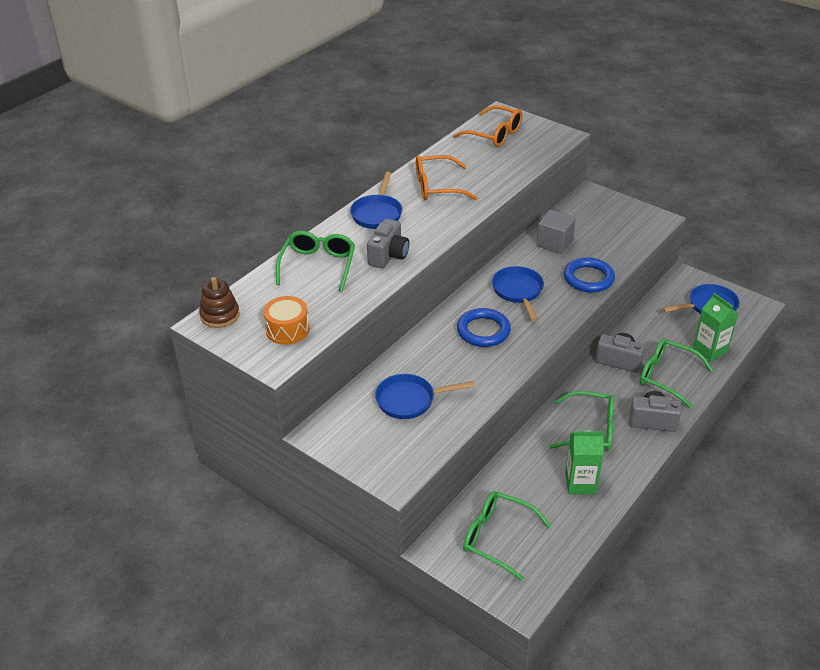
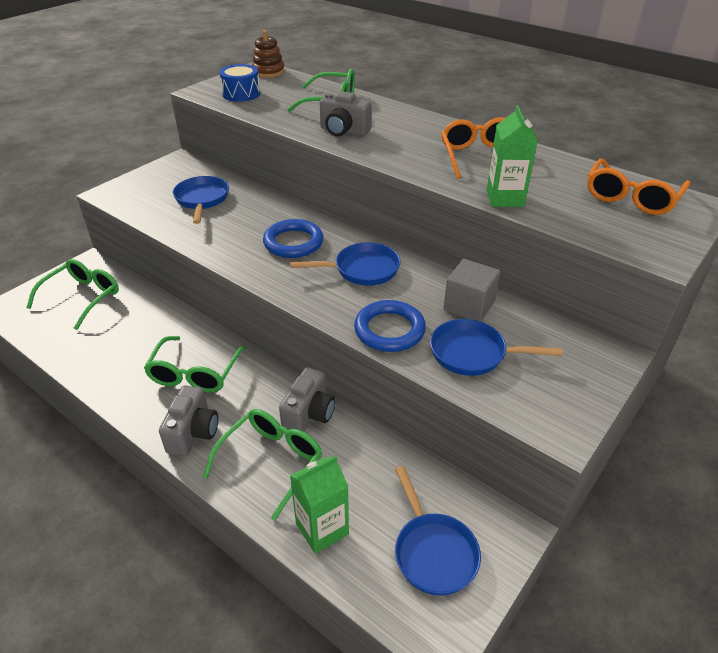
camera: 90 degrees right, 0 degrees up
(287, 330) = (241, 94): orange drum -> blue drum
(377, 214) = (420, 126): blue pan -> blue pan (473, 353)
(580, 483) = (121, 357): green carton -> green carton (505, 198)

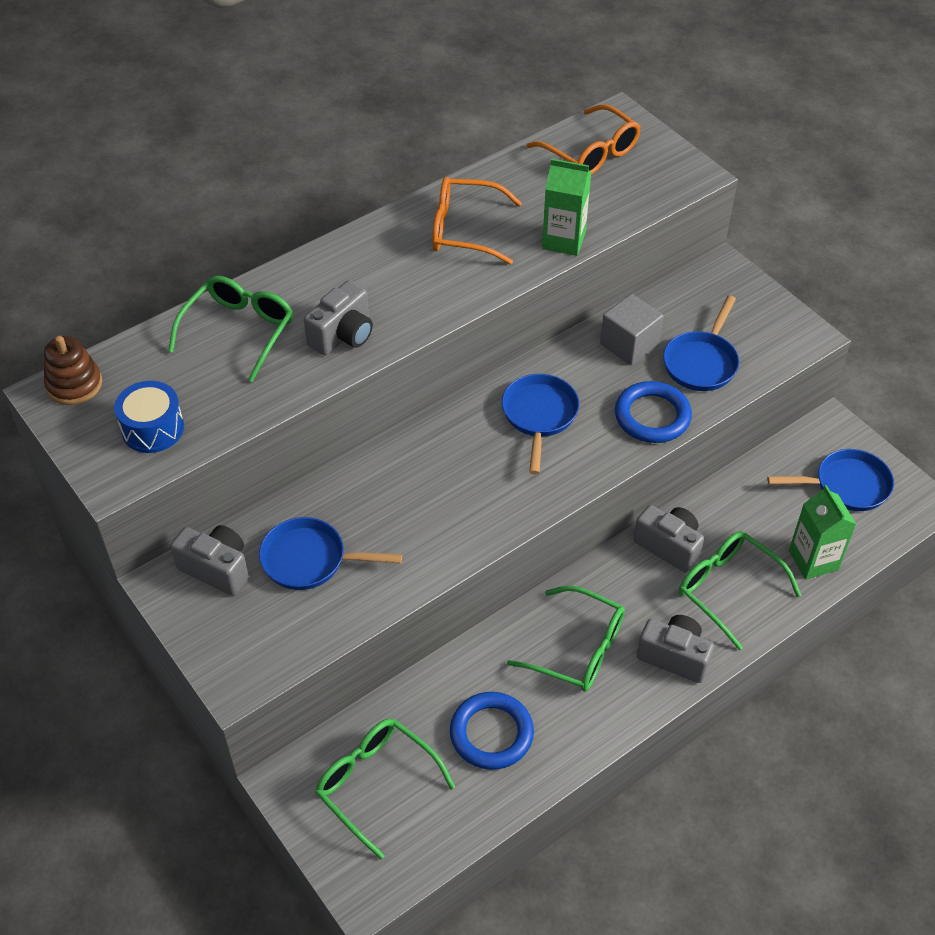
camera: 75 degrees left, 10 degrees up
(191, 173) = (217, 569): none -> grey camera
(293, 242) = (460, 471): blue ring -> blue ring (491, 733)

